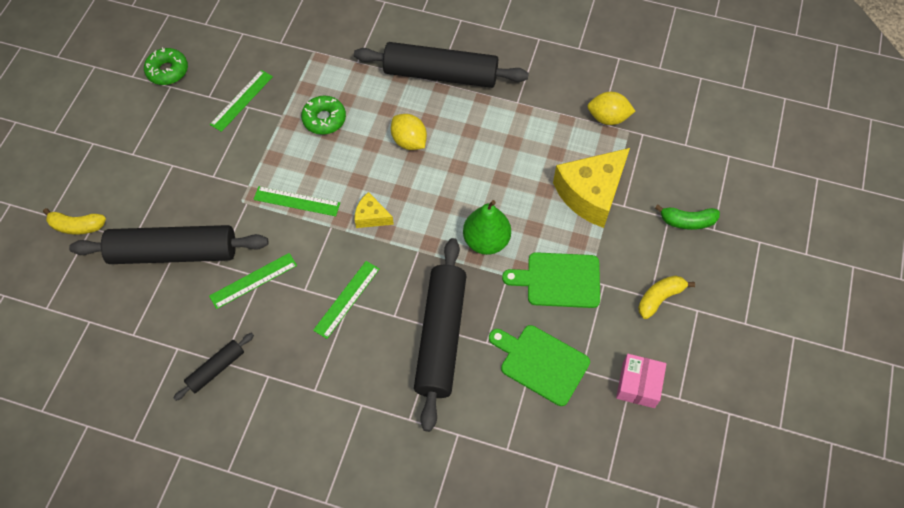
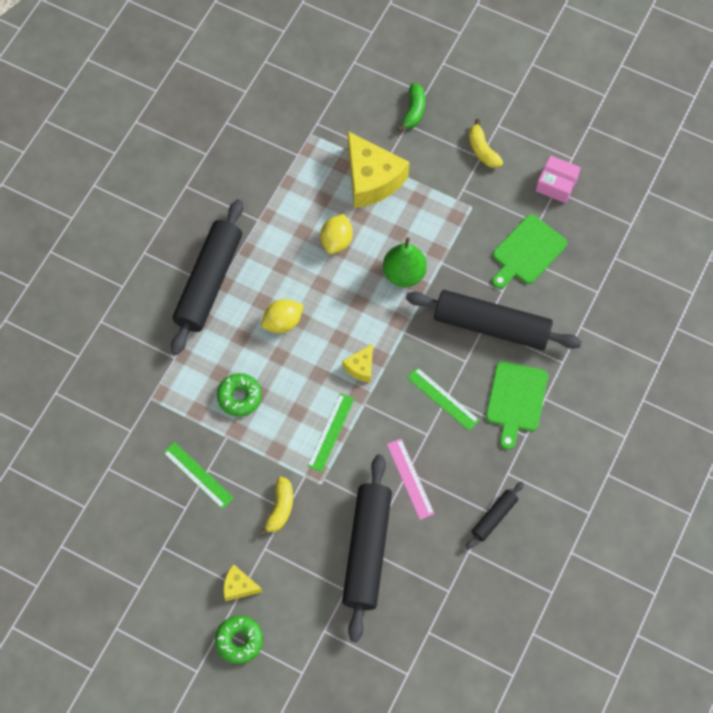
camera: 80 degrees left, 5 degrees up
(77, 226) = (320, 644): yellow banana -> yellow banana (280, 508)
(134, 151) = (239, 586): none -> yellow cheese
(167, 71) = (141, 549): green donut -> green donut (239, 641)
(216, 369) = (494, 517): black rolling pin -> black rolling pin turned 75 degrees clockwise
(253, 280) = (410, 478): green ruler -> pink ruler
(559, 280) = (453, 223): green cutting board -> green cutting board (516, 400)
(608, 118) = (293, 147): yellow lemon -> yellow lemon (336, 241)

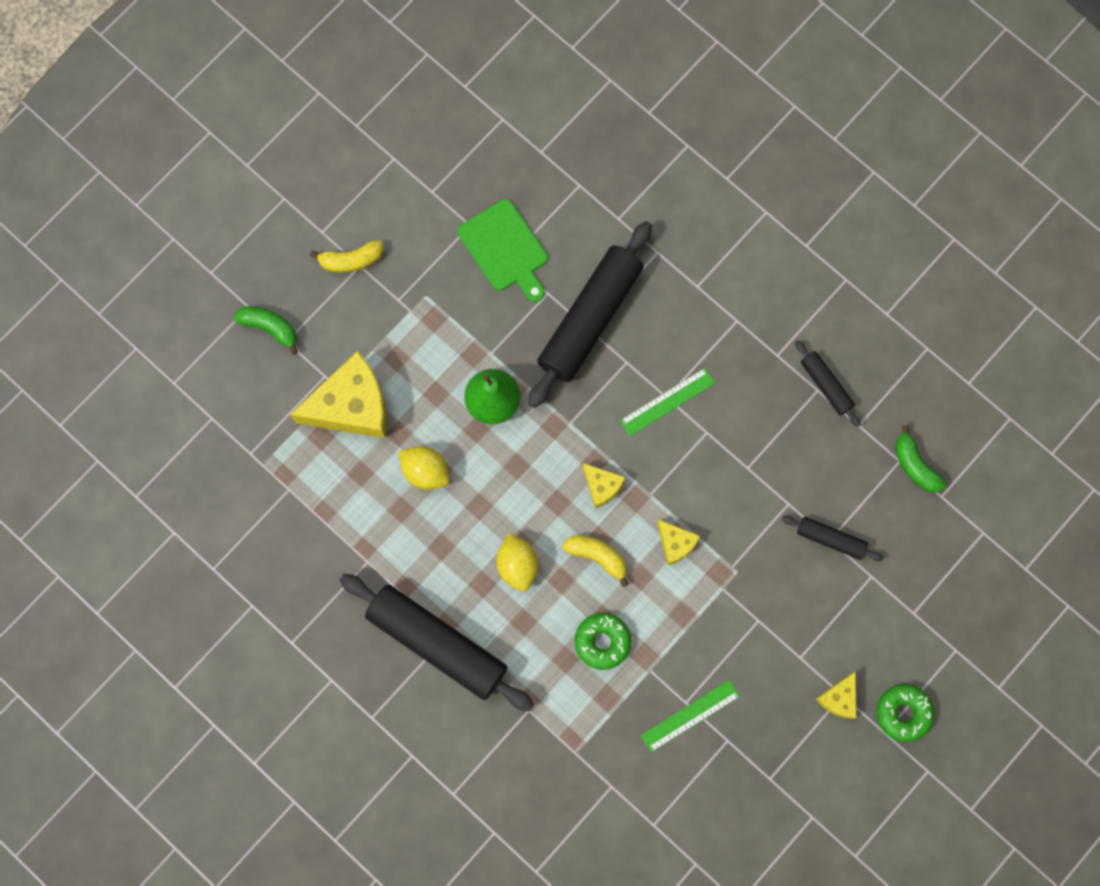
camera: 75 degrees left, 10 degrees up
(280, 508) = (756, 627): yellow banana -> yellow banana (597, 556)
(331, 432) = (676, 543): green ruler -> yellow cheese
(367, 550) = (831, 539): black rolling pin -> black rolling pin, size x0.47
(410, 478) = (756, 466): pink ruler -> none
(448, 604) = (915, 465): none -> green banana
(516, 400) = (691, 318): green cutting board -> none
(556, 184) = (424, 187): pink box -> none

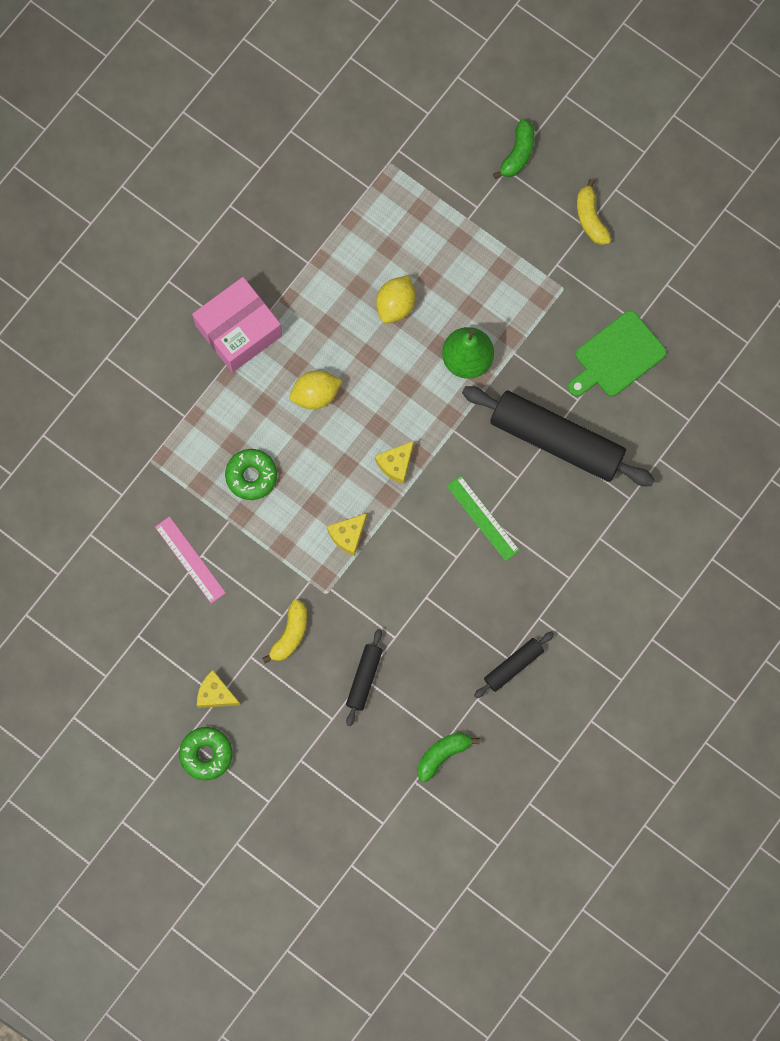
camera: 85 degrees right, 0 degrees up
(352, 405) = (451, 233): yellow cheese -> none
(437, 643) = (238, 330): black rolling pin -> pink box
(597, 556) = (329, 465): yellow banana -> yellow banana (290, 634)
(690, 715) = (190, 559): green ruler -> pink ruler

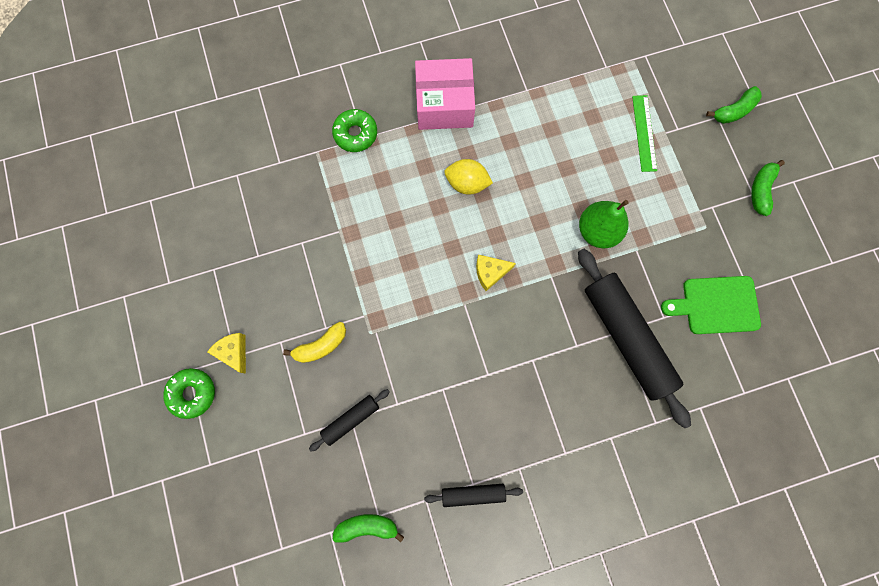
camera: 35 degrees right, 0 degrees up
(190, 559) = (291, 240): pink ruler -> none
(251, 476) = (379, 210): green donut -> green donut (355, 134)
(348, 535) = (417, 301): yellow cheese -> none
(395, 305) = (570, 158): yellow lemon -> none
(483, 518) = (528, 358): green ruler -> green ruler (644, 133)
(590, 218) = (760, 190): yellow banana -> green banana

